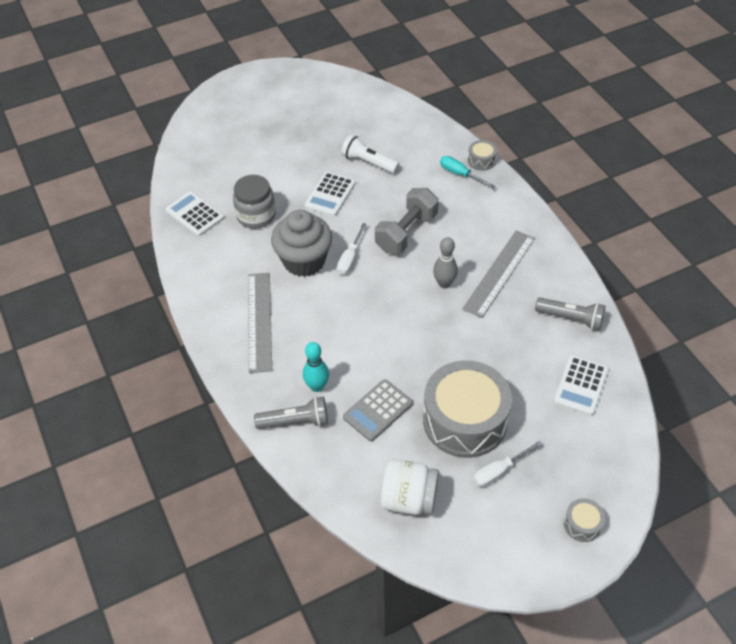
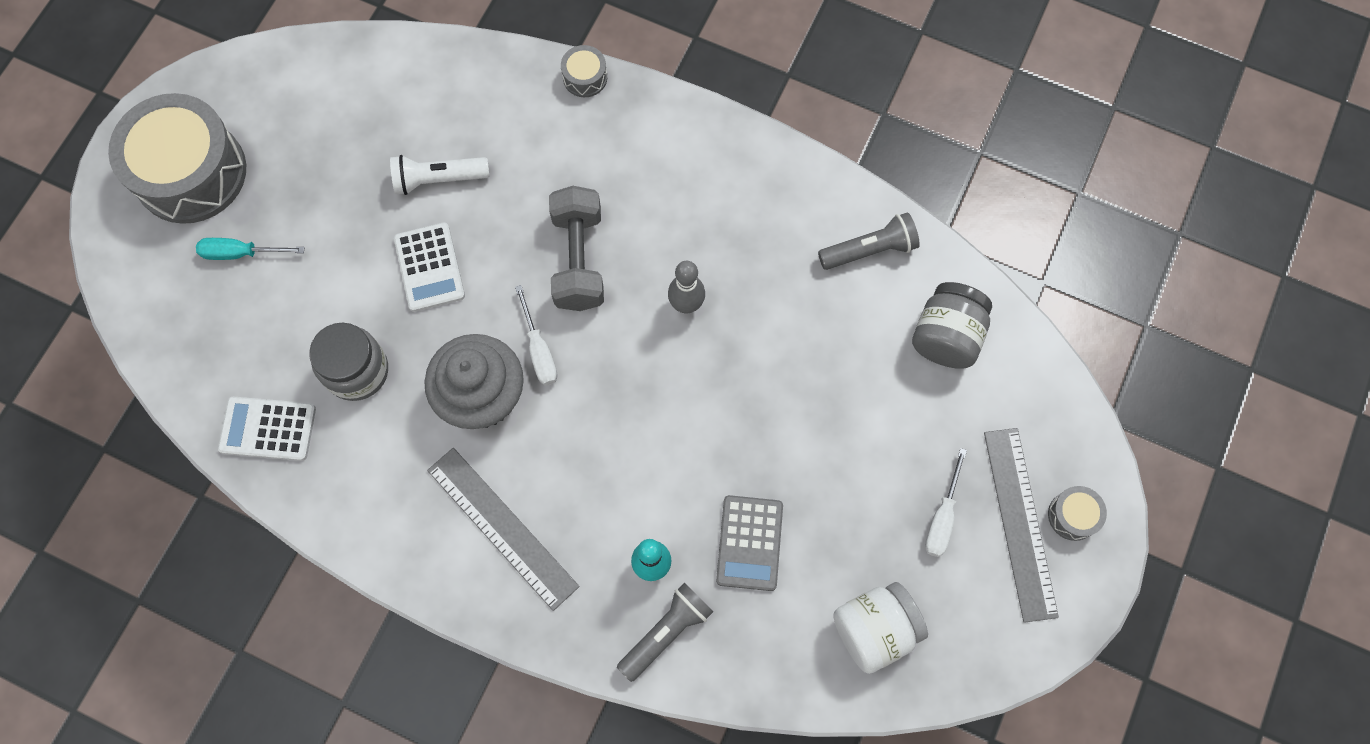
camera: 40 degrees left, 20 degrees up
(460, 174) = (575, 118): turquoise screwdriver -> turquoise screwdriver (241, 253)
(465, 420) = (856, 480): grey drum -> grey drum (190, 172)
(499, 273) = (739, 241): grey ruler -> grey ruler (1019, 523)
(581, 385) = (946, 336): white calculator -> grey jar

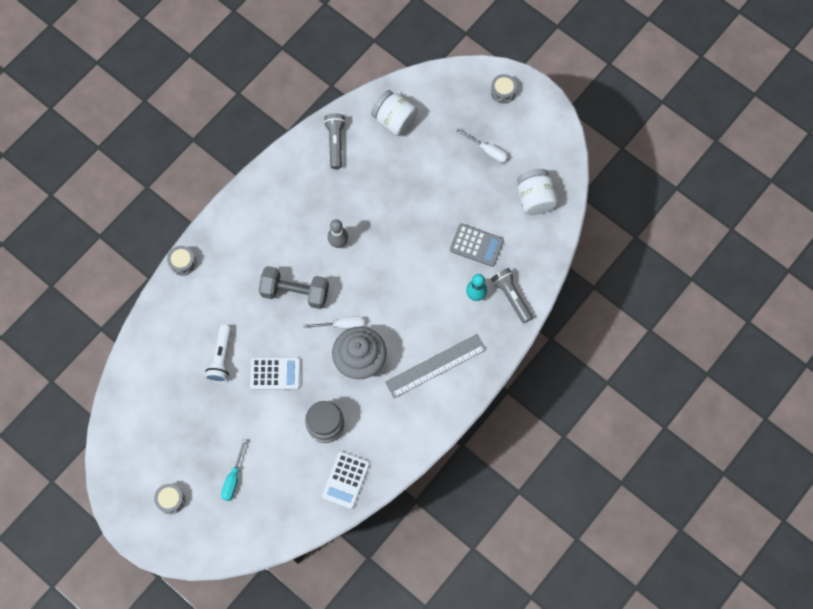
camera: 75 degrees left, 0 degrees up
(190, 172) = (171, 500): grey drum -> grey drum, size x0.41
(946, 336) = (394, 120): grey jar -> white jar
(1019, 523) = (500, 116): grey ruler -> none

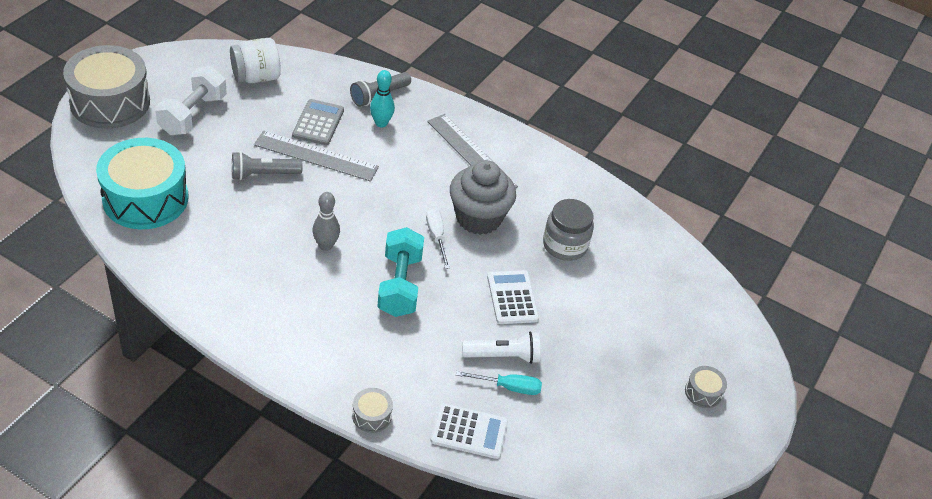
camera: 105 degrees left, 25 degrees down
(233, 478) = (655, 329): turquoise screwdriver -> turquoise screwdriver (508, 387)
(295, 292) = (399, 285): grey dumbbell -> turquoise dumbbell
(335, 143) = (178, 256): grey flashlight -> grey flashlight (263, 174)
(346, 480) = (623, 224): white calculator -> white calculator (469, 431)
(394, 120) = (145, 198): white jar -> turquoise drum
(436, 241) = (316, 156): none -> grey ruler
(487, 151) = (193, 114): white screwdriver -> white dumbbell
(503, 92) = (110, 102): grey drum -> grey drum, size x2.42

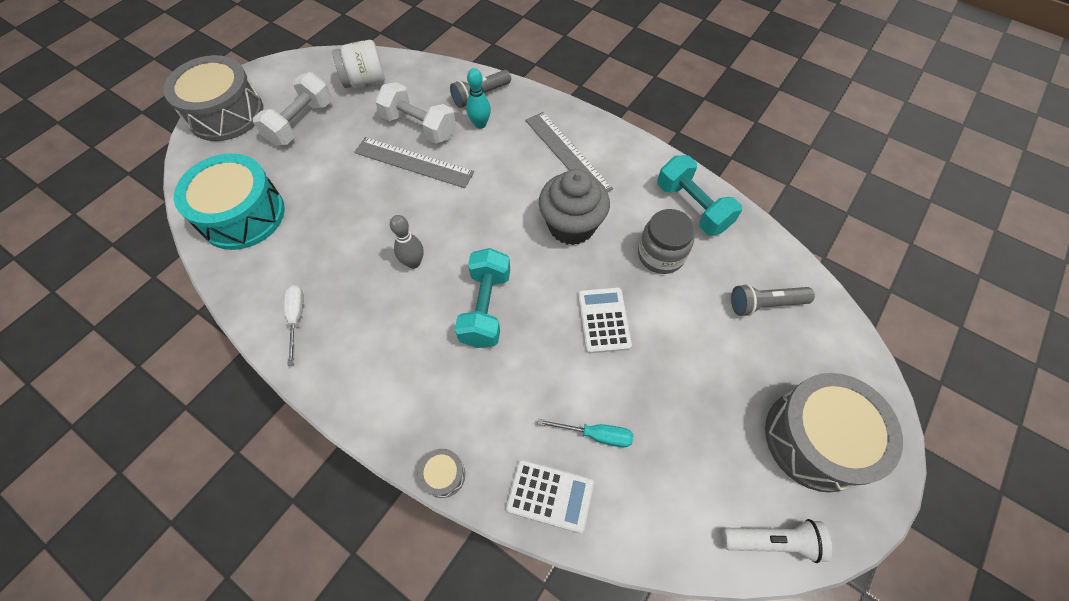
camera: 10 degrees right, 15 degrees up
(263, 174) = (360, 184): grey flashlight -> grey flashlight (765, 304)
(318, 123) = (419, 126): grey calculator -> white dumbbell
(436, 237) = (527, 249): white screwdriver -> white screwdriver (296, 318)
(503, 356) = (591, 394): white flashlight -> white flashlight (772, 540)
(594, 205) = (692, 207): none -> turquoise dumbbell
(703, 392) = (816, 439): grey drum -> grey drum, size x2.42

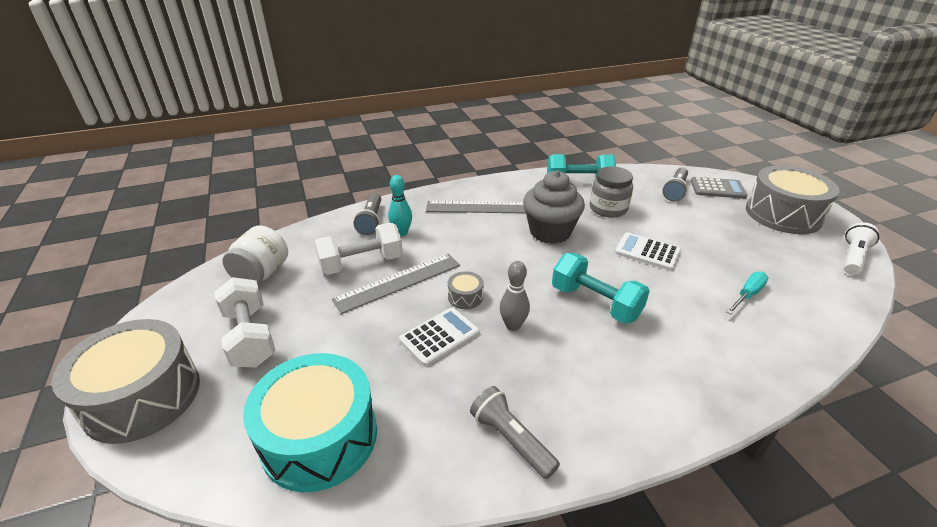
camera: 55 degrees left, 25 degrees down
(296, 318) = (511, 440): white screwdriver -> grey flashlight
(443, 475) = (756, 394): grey drum -> grey drum (465, 297)
(550, 495) = (795, 339): white calculator -> white calculator (439, 336)
(816, 347) = (717, 189): none -> grey calculator

